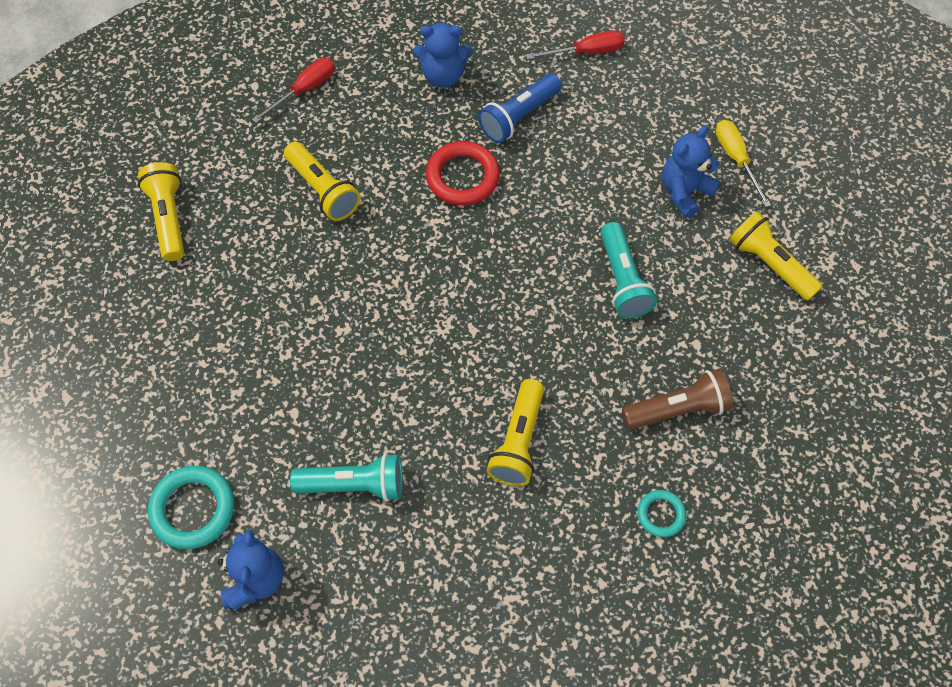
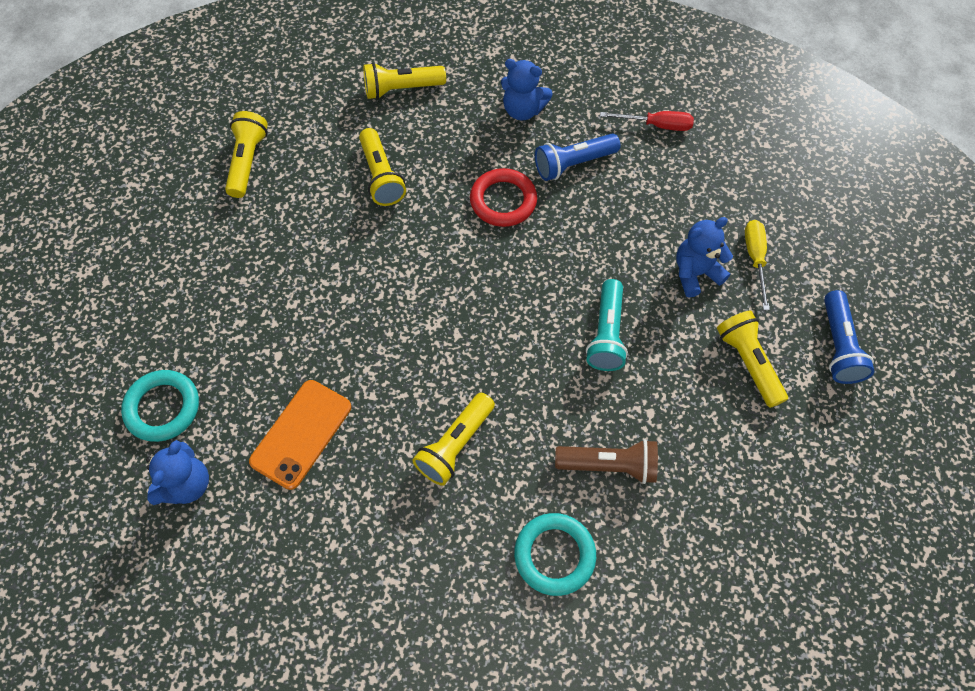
camera: 20 degrees right, 0 degrees up
(304, 90) = (401, 89): red screwdriver -> yellow flashlight
(354, 485) = (301, 434): turquoise flashlight -> orange phone
(661, 514) = (554, 555): turquoise ring -> turquoise ring, size x1.76
(847, 220) = (838, 346): none -> blue flashlight

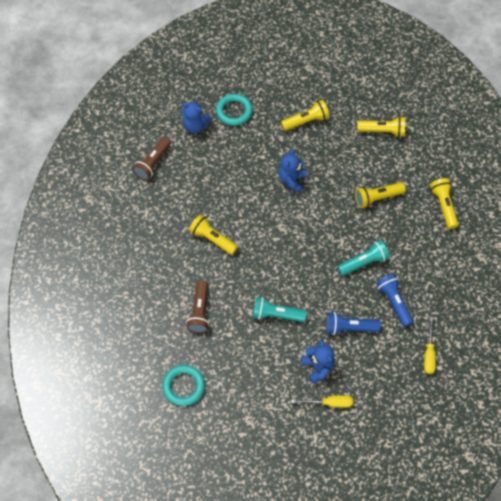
camera: 90 degrees right, 0 degrees up
(269, 572) = (153, 163): none -> brown flashlight
(301, 434) = (219, 170): orange phone -> none
(503, 201) = (364, 262): red ring -> turquoise flashlight
(523, 110) = (434, 274): blue teddy bear -> blue teddy bear (292, 180)
(554, 555) = (154, 283): turquoise ring -> turquoise ring (184, 386)
(656, 125) = (429, 353): red screwdriver -> yellow screwdriver
(748, 362) = (259, 390): yellow flashlight -> yellow flashlight (306, 121)
(838, 346) = (270, 443): blue flashlight -> blue flashlight (349, 327)

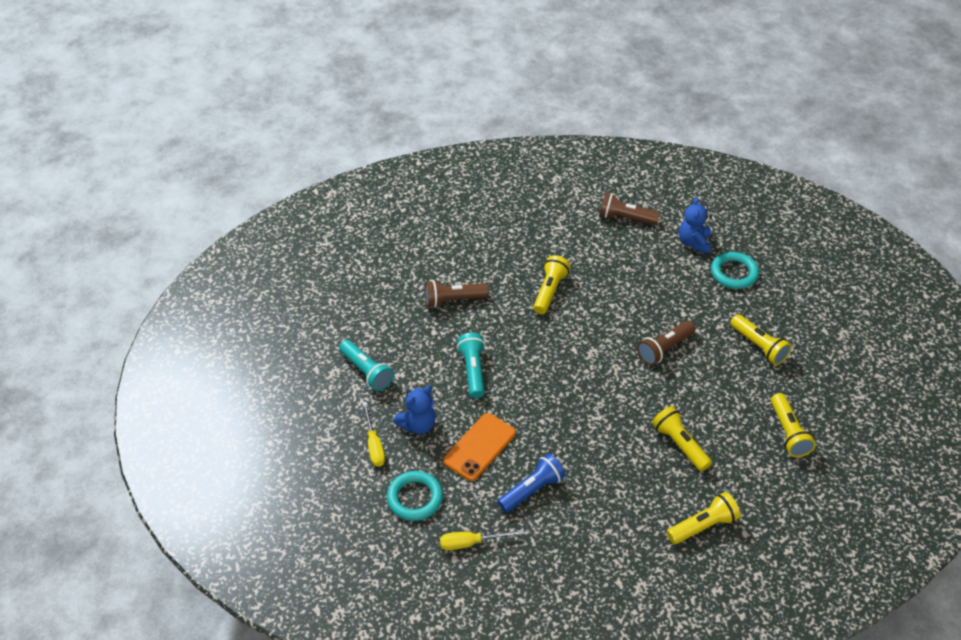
camera: 75 degrees right, 15 degrees down
(184, 386) = (360, 306): turquoise ring -> turquoise ring (415, 498)
(292, 180) = (664, 349): blue teddy bear -> brown flashlight
(349, 327) = (479, 447): blue flashlight -> orange phone
(364, 262) = (577, 446): turquoise flashlight -> turquoise flashlight (366, 372)

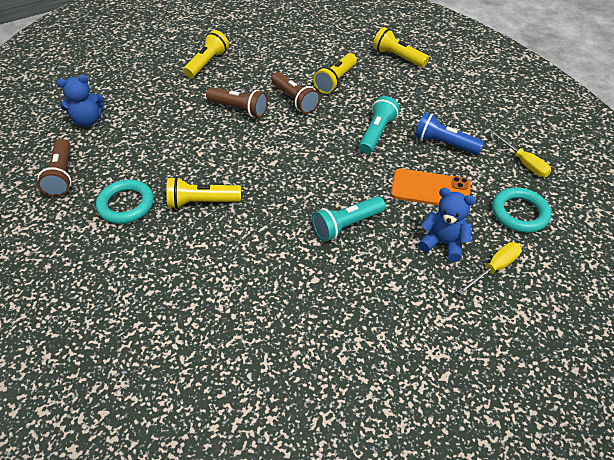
camera: 115 degrees left, 0 degrees up
(366, 372) = (412, 319): turquoise flashlight -> turquoise flashlight (377, 133)
(453, 300) = (256, 280): brown flashlight -> brown flashlight (295, 100)
(734, 273) = (123, 90): turquoise ring -> turquoise ring (126, 204)
(788, 433) = (287, 37): yellow flashlight -> none

